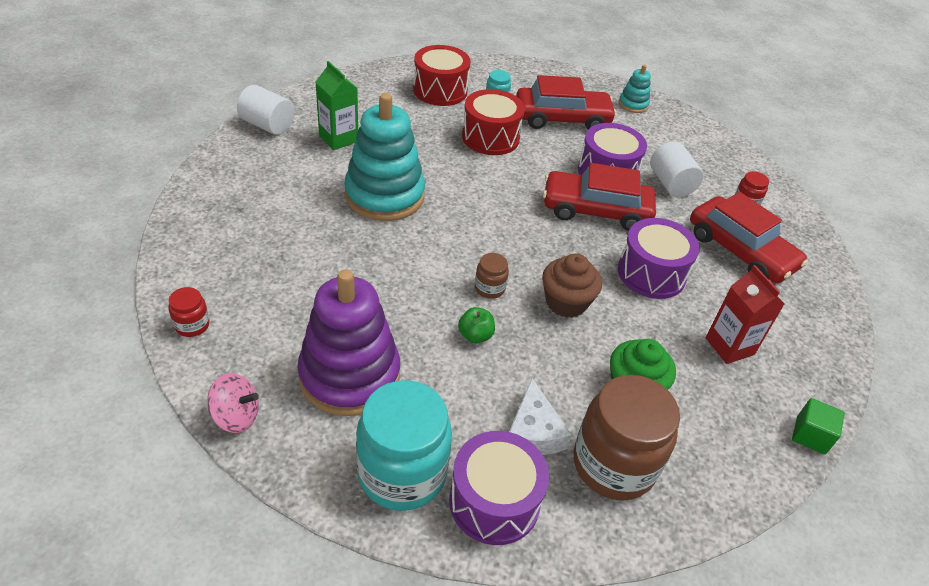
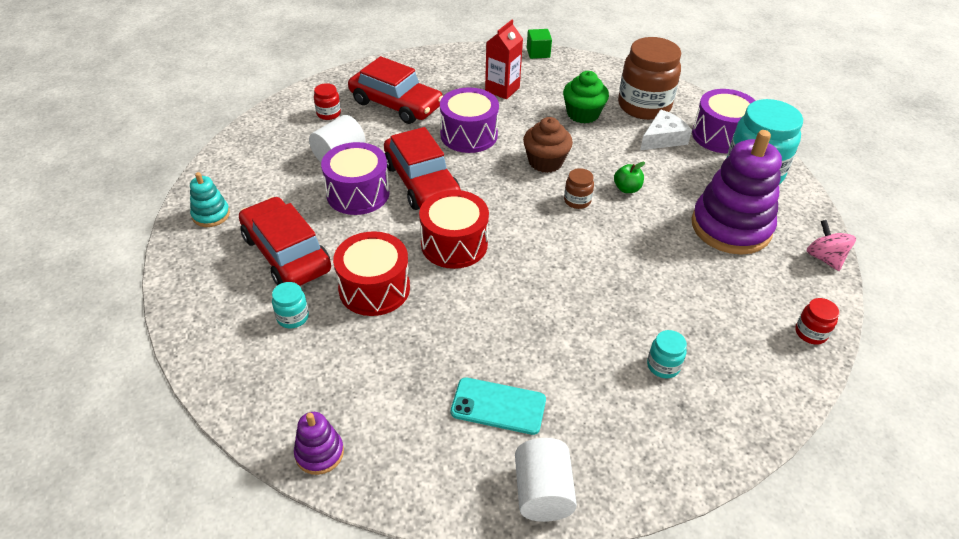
camera: 120 degrees left, 0 degrees up
(275, 221) = (663, 366): none -> turquoise jar
(338, 138) = (498, 406): green carton -> turquoise phone
(384, 195) = (545, 314): turquoise stacking toy -> none
(385, 74) = (319, 453): none -> purple stacking toy
(440, 90) = (313, 376): red drum -> red drum (454, 244)
(740, 251) = (396, 104): red car -> red car turned 105 degrees clockwise

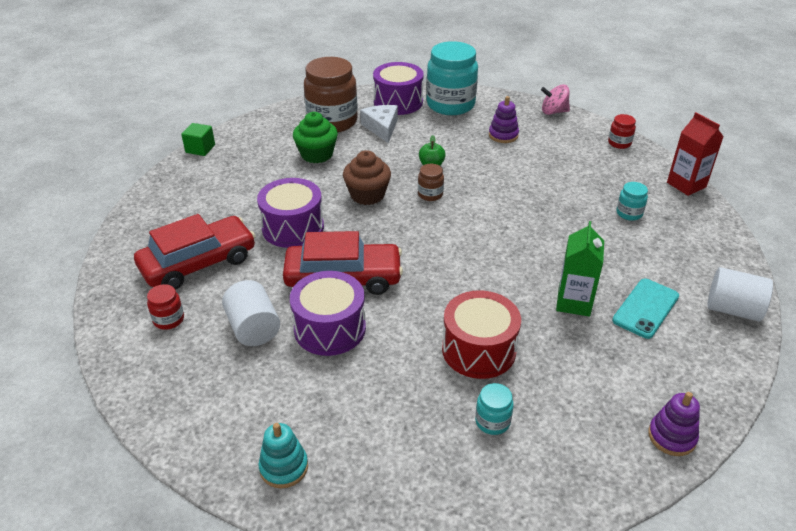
camera: 65 degrees left, 5 degrees down
(286, 253) = (392, 407): red car -> none
(454, 244) = (445, 281): red drum -> none
(475, 343) = (574, 302): none -> green carton
(502, 89) = (239, 187): red carton -> red carton (686, 185)
(731, 227) = (503, 135): purple stacking toy -> purple stacking toy, size x0.46

